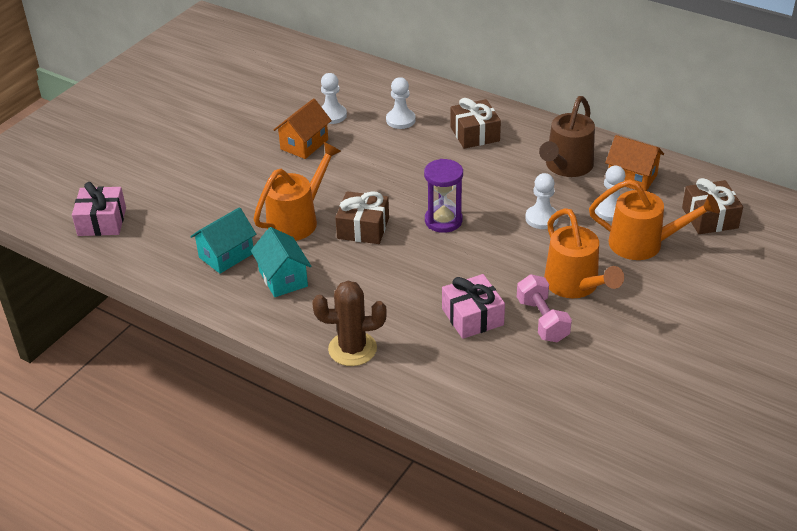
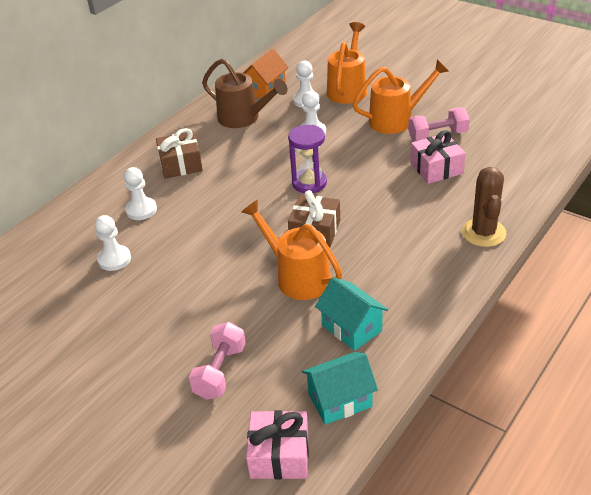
camera: 85 degrees left, 0 degrees up
(190, 186) = (220, 372): none -> pink dumbbell
(283, 278) = (389, 282): turquoise house -> turquoise house (340, 400)
(304, 144) = (163, 278): orange house -> none
(710, 218) = (320, 61): brown gift -> none

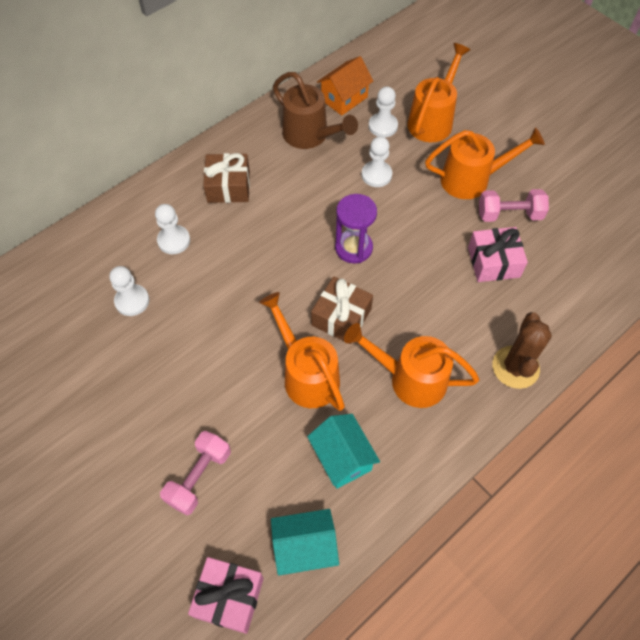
camera: 10 degrees right, 20 degrees up
(392, 260) = (409, 379): none -> orange watering can

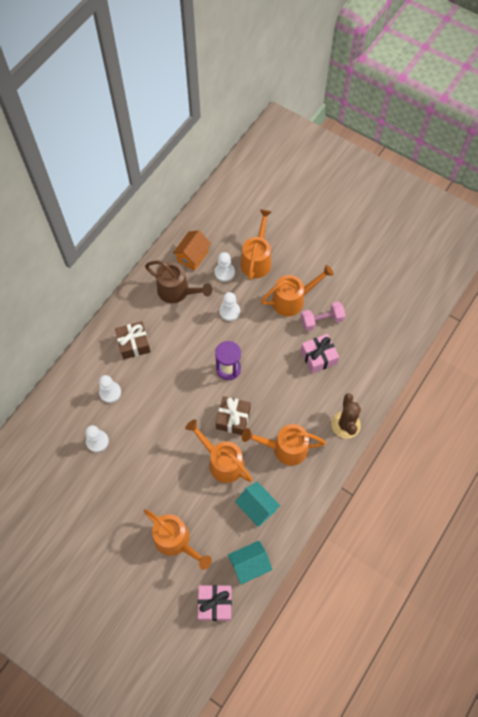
camera: 15 degrees left, 5 degrees up
(199, 477) = (176, 541): pink dumbbell -> orange watering can

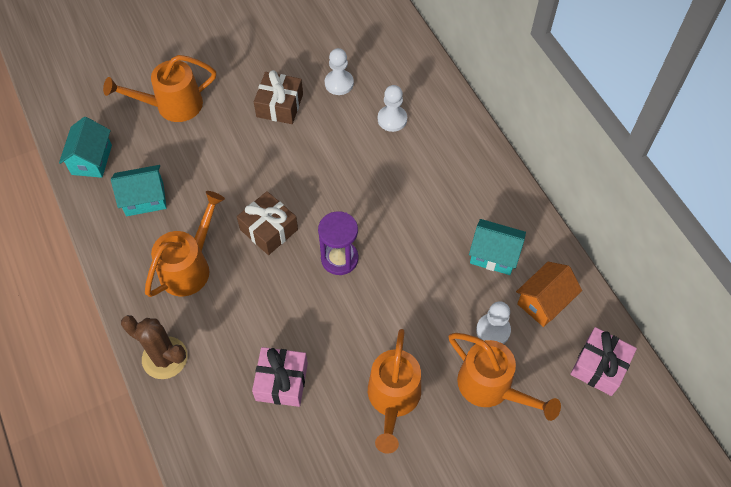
camera: 120 degrees right, 5 degrees down
(134, 344) = (443, 170): brown gift -> brown gift (279, 105)
(178, 292) = (494, 255): brown watering can -> turquoise house
(192, 256) = (544, 302): orange house -> orange house turned 75 degrees clockwise
(215, 604) = (82, 110): pink gift -> pink gift (599, 366)
(221, 461) = (225, 190): orange watering can -> none
(229, 311) = (424, 304): white pawn -> none
(321, 320) = (335, 421): pink dumbbell -> none

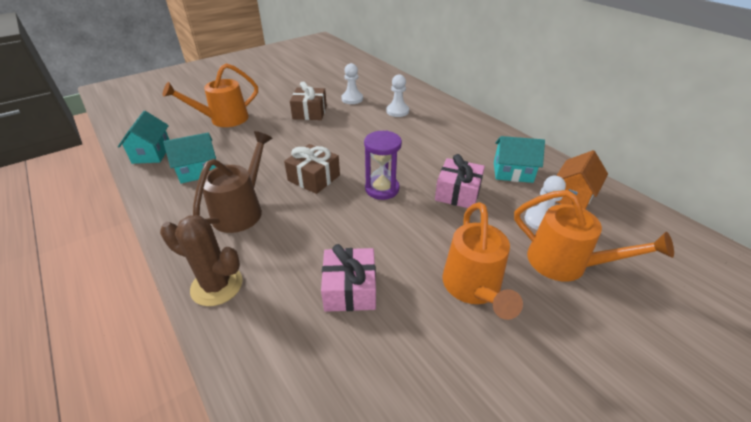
camera: 10 degrees left, 20 degrees down
(190, 266) = (242, 209): orange watering can -> brown watering can
(599, 366) = (652, 233): pink gift -> pink gift (457, 193)

